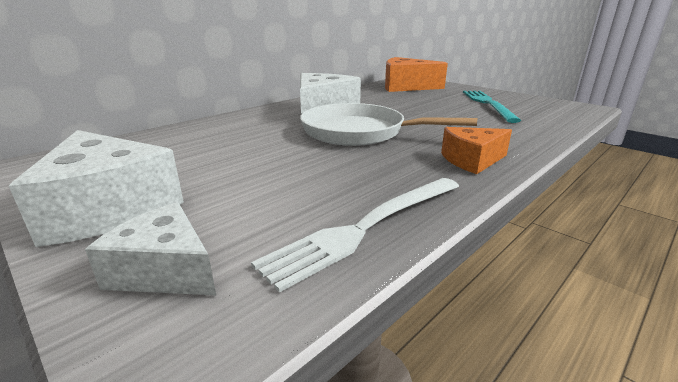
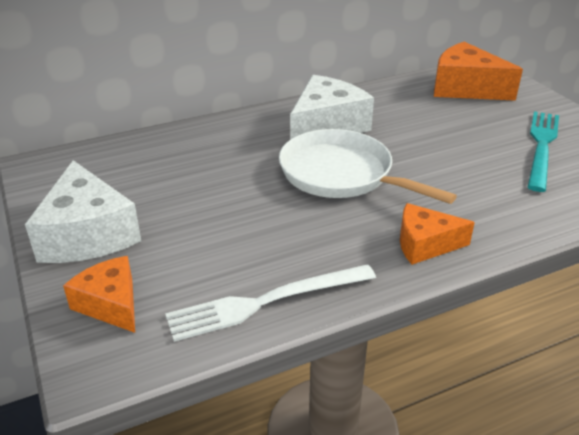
camera: 20 degrees right, 10 degrees up
(165, 270) = (111, 304): white cheese -> orange cheese

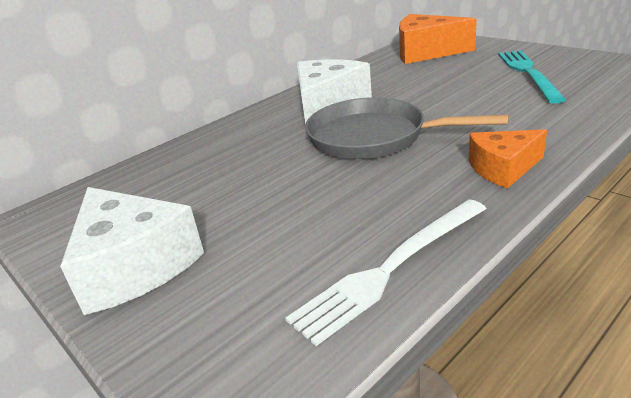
camera: 15 degrees left, 5 degrees down
(111, 304) = (208, 330): orange cheese -> none
(341, 174) = (373, 137): white pan -> grey pan

